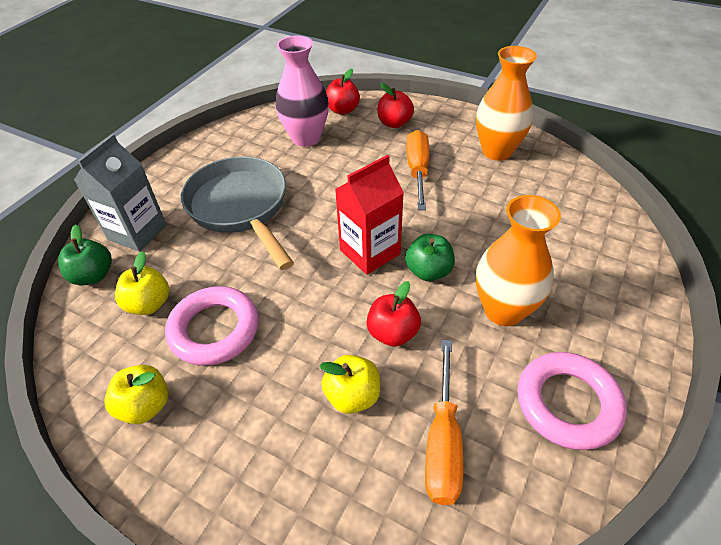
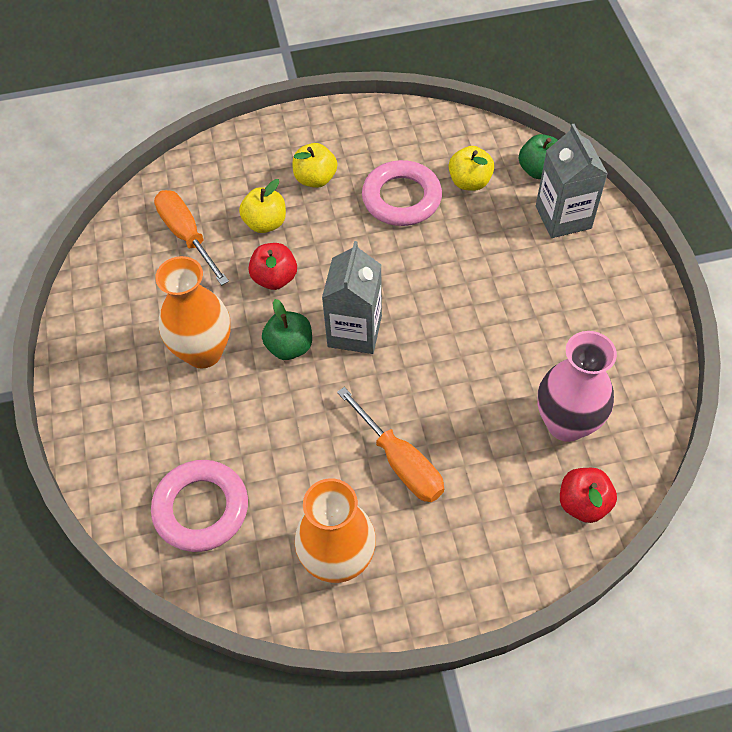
camera: 140 degrees right, 10 degrees up
(145, 406) = (386, 138): yellow apple -> yellow apple (315, 179)
(241, 208) = (514, 295): grey pan -> none
(370, 252) = (354, 331): red carton -> grey carton
(394, 123) = (498, 525): red apple -> none
(567, 403) = (118, 310): pink ring -> pink ring (201, 509)

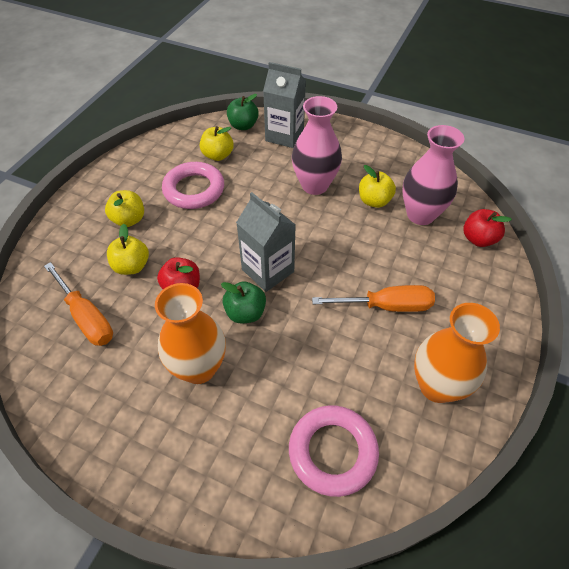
camera: 55 degrees left, 5 degrees down
(186, 235) = (87, 318): orange screwdriver -> orange screwdriver turned 135 degrees counterclockwise
(512, 295) = (314, 185): none -> pink vase
(543, 365) = (374, 201): none -> yellow apple

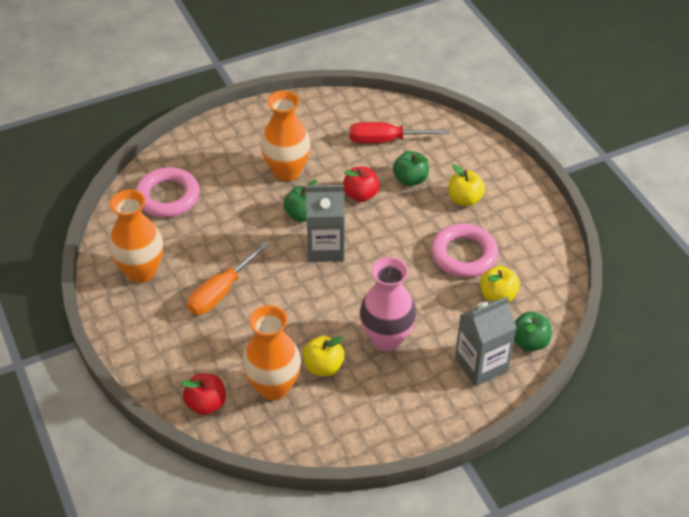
camera: 130 degrees right, 5 degrees down
(87, 318) = (385, 140): orange screwdriver -> red screwdriver
(132, 266) = (410, 179): yellow apple -> green apple
(420, 215) = (273, 387): pink vase -> orange vase

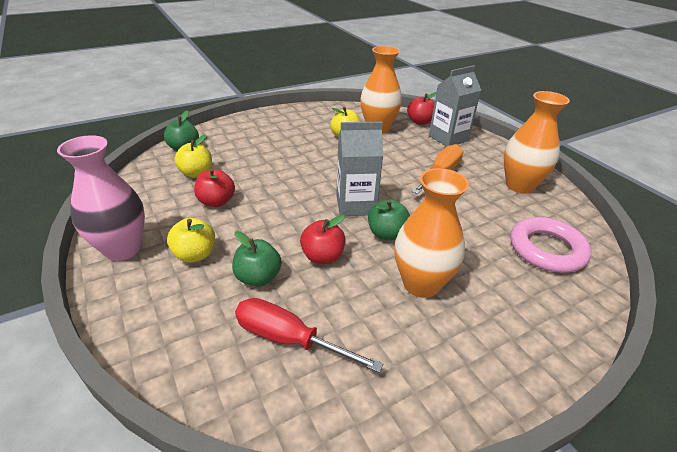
camera: 175 degrees right, 10 degrees down
(385, 140) = (288, 339): red screwdriver -> red screwdriver turned 150 degrees counterclockwise
(386, 339) = (298, 149): pink vase -> pink vase (122, 249)
(463, 255) = (216, 202): pink ring -> red apple
(481, 365) = (228, 137): grey carton -> grey carton (448, 138)

